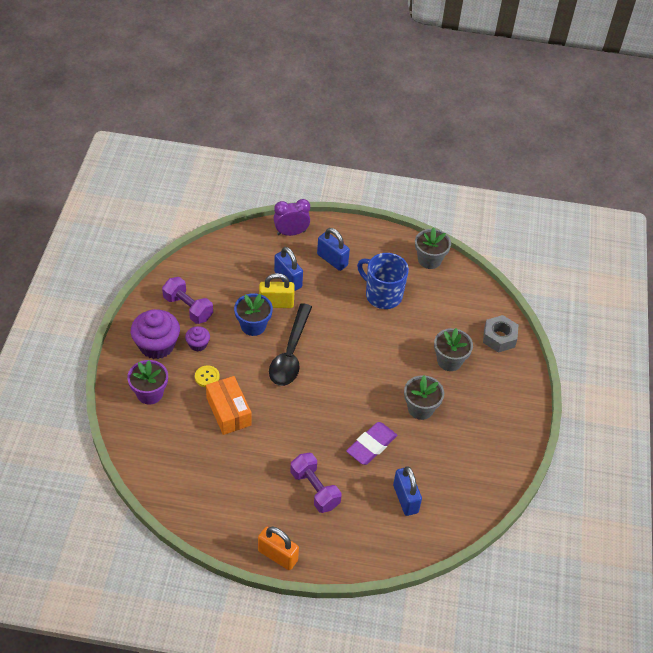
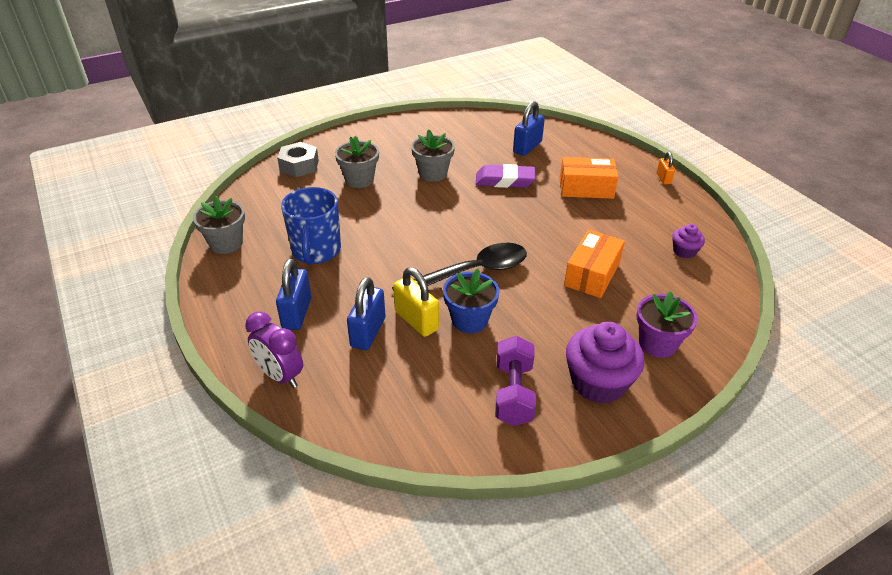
camera: 125 degrees left, 10 degrees down
(198, 344) = (550, 348): purple cupcake -> purple cupcake (684, 251)
(207, 377) = (578, 313): yellow button -> none
(277, 556) = (663, 178): orange padlock -> orange padlock, size x0.57
(314, 489) = (586, 188): purple dumbbell -> orange box

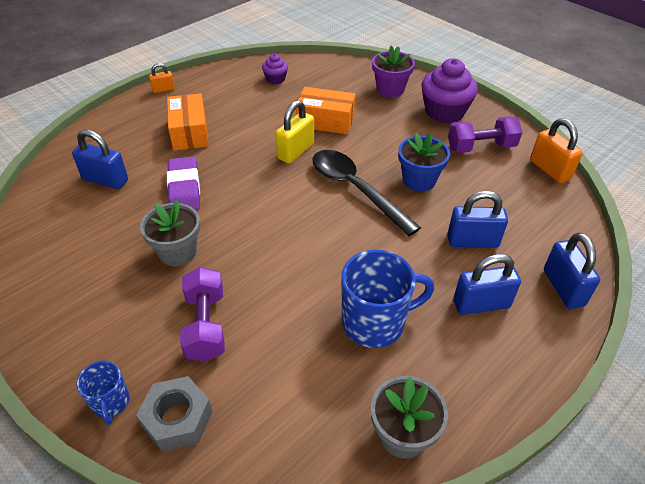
camera: 105 degrees left, 5 degrees up
(280, 376) = (563, 288): purple clock -> blue padlock
(325, 146) = (110, 402): none -> blue mug
(359, 180) = (206, 325): grey flower pot -> purple dumbbell
(416, 321) = (439, 212): yellow padlock -> yellow padlock (296, 151)
(450, 447) = (549, 170): none -> orange padlock

